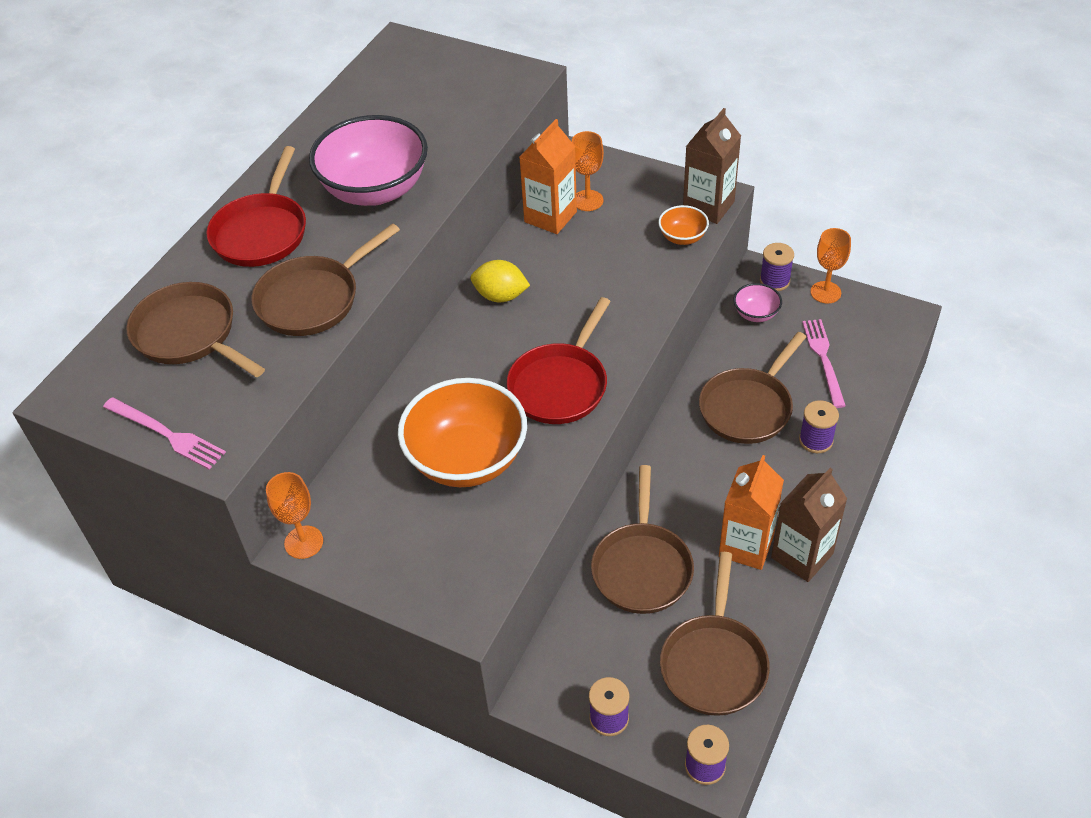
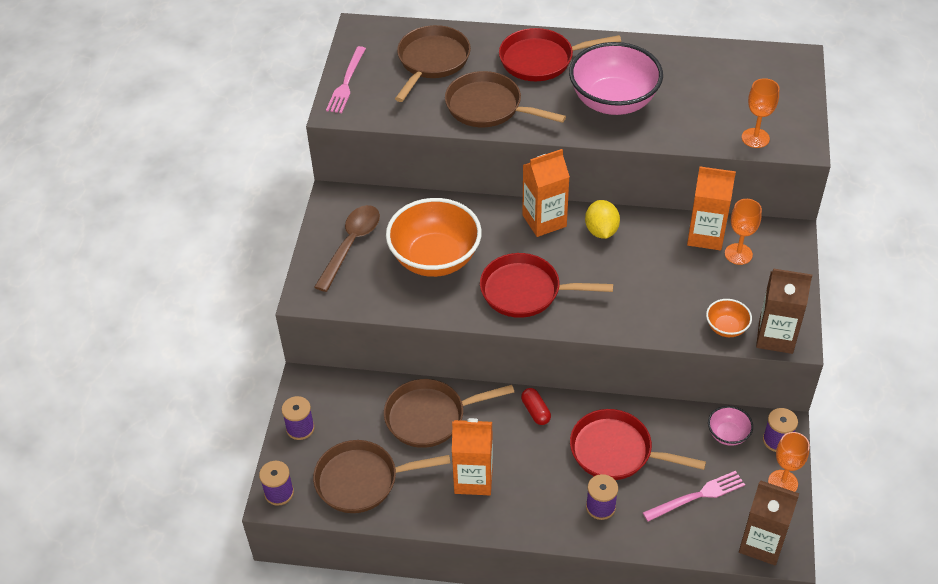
camera: 70 degrees right, 0 degrees up
(303, 542) = (337, 198): orange goblet -> orange goblet (755, 138)
(398, 545) = (351, 245): none -> brown spoon
(459, 341) = (544, 221): none -> orange carton
(671, 463) = (535, 411): none -> red capsule
(748, 407) = (616, 451): brown pan -> red pan
(802, 555) = (477, 518): brown carton -> brown carton (762, 543)

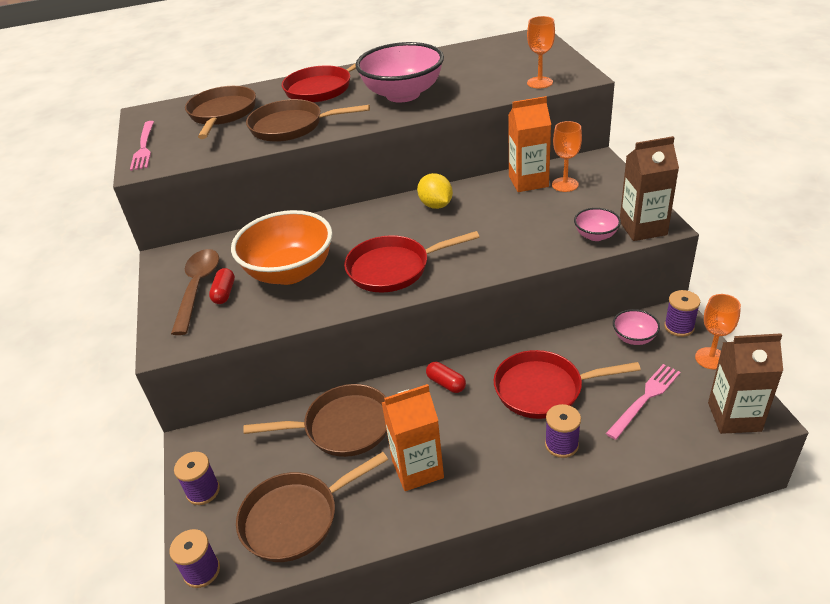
camera: 20 degrees left, 10 degrees down
(371, 259) = (224, 293): none -> red capsule
(430, 416) = (342, 427): brown pan -> brown pan turned 150 degrees counterclockwise
(544, 221) = (380, 214): orange carton -> none
(726, 327) = (595, 236): orange bowl -> pink bowl

